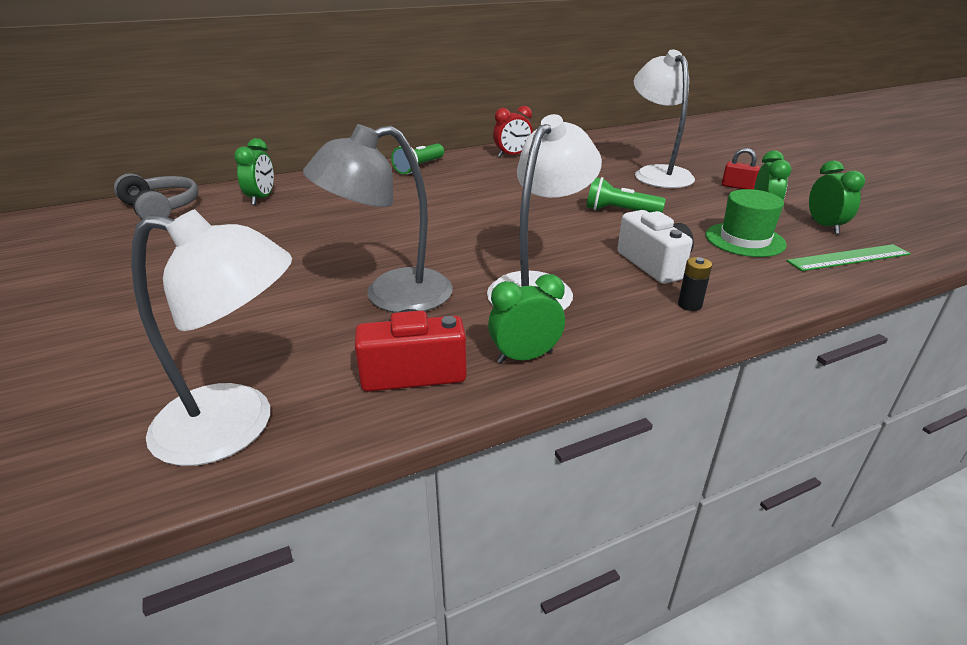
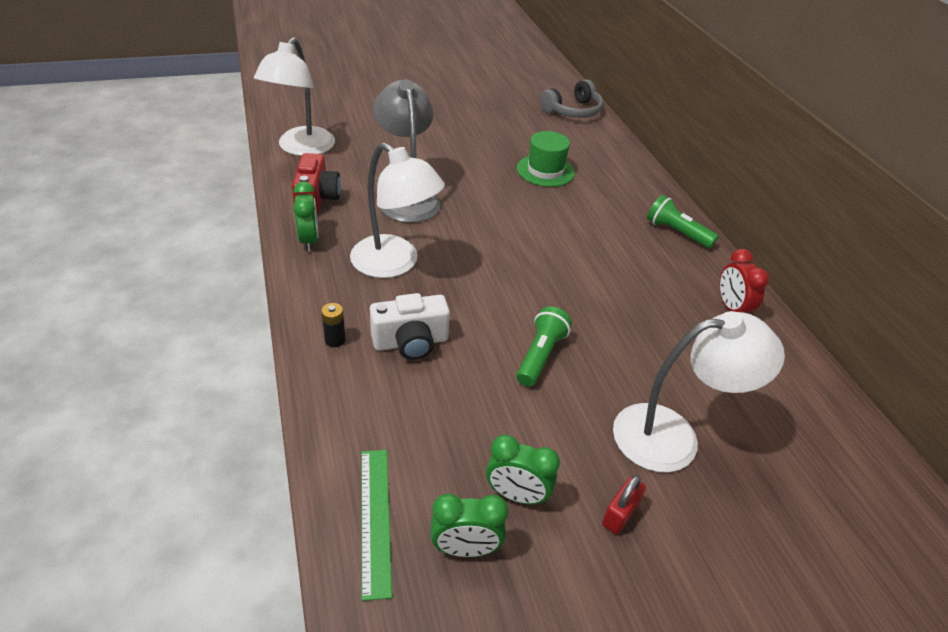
camera: 95 degrees right, 10 degrees up
(261, 199) = (590, 148): green clock -> none
(744, 240) = (445, 438): green hat -> green hat (545, 170)

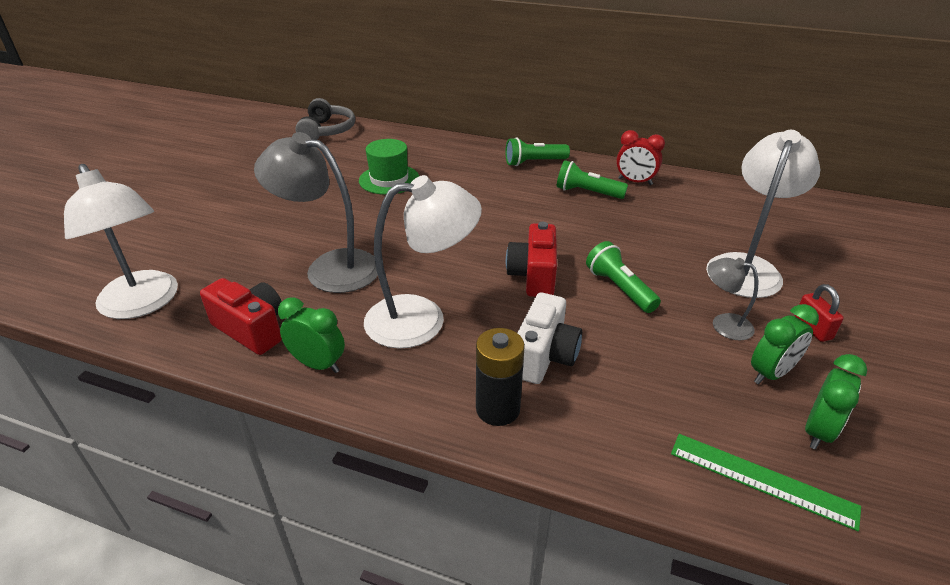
camera: 50 degrees left, 5 degrees down
(335, 340) = (498, 409): black battery -> black battery, size x1.78
(504, 299) = (533, 276): none -> red camera
(559, 442) = (723, 324): none -> grey lamp
(668, 283) = (587, 192): none -> green flashlight

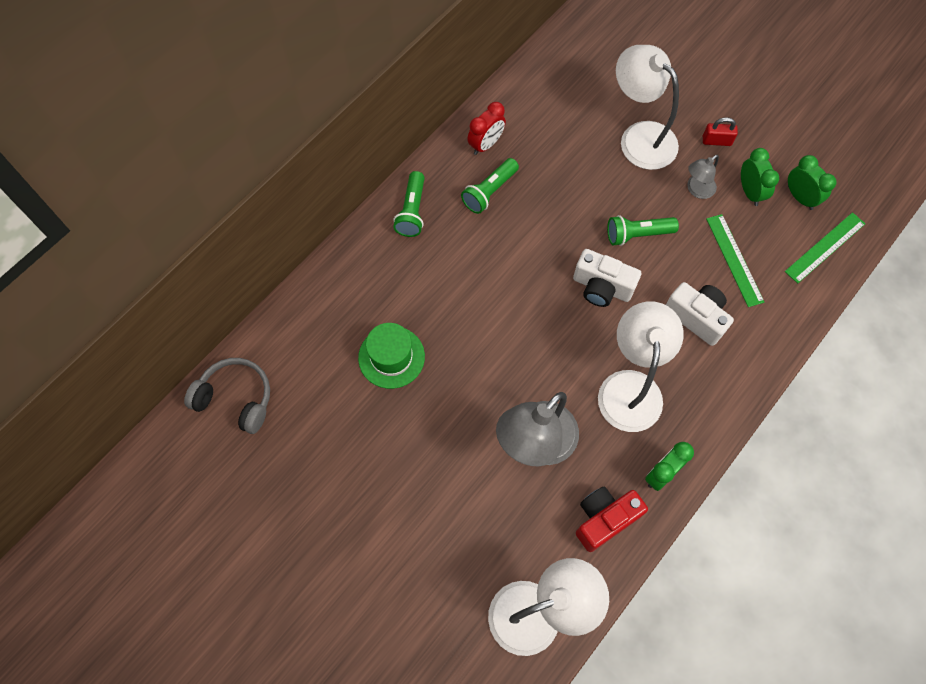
camera: 70 degrees left, 30 degrees up
(498, 409) = (737, 365): black battery -> none
(533, 276) = (602, 287): red camera -> white camera
(653, 377) = (734, 260): none -> green ruler

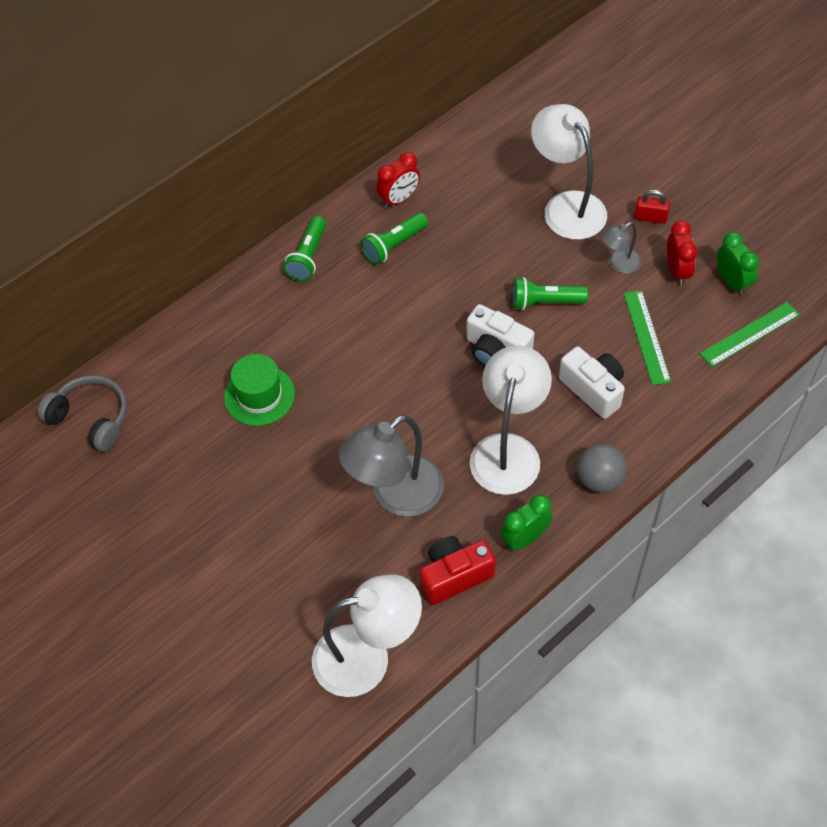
camera: 10 degrees right, 10 degrees down
(718, 406) = (599, 479): none -> grey ball
(750, 192) = (677, 271): green clock -> red clock

